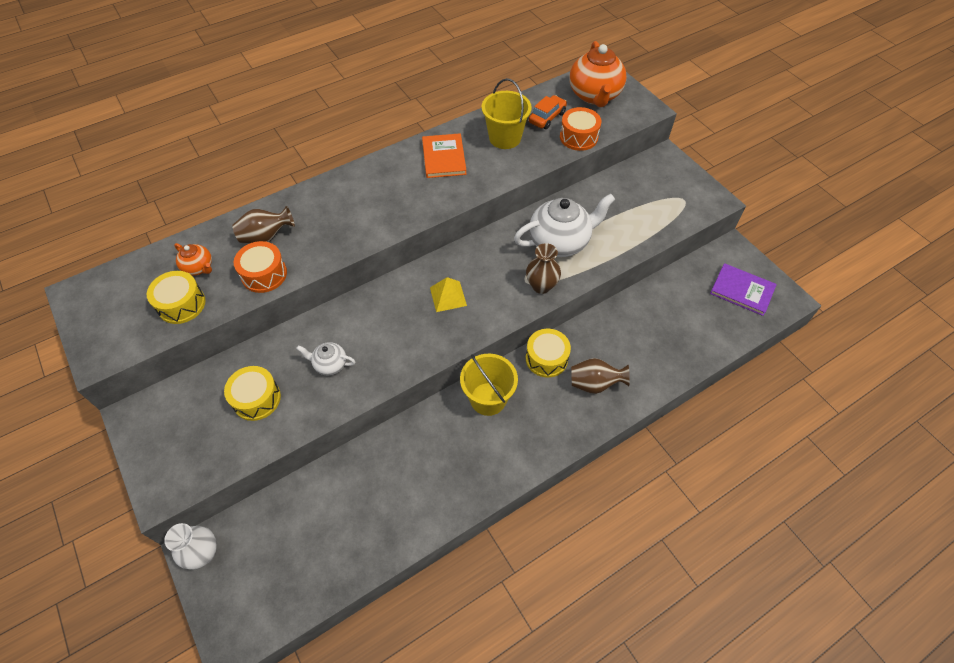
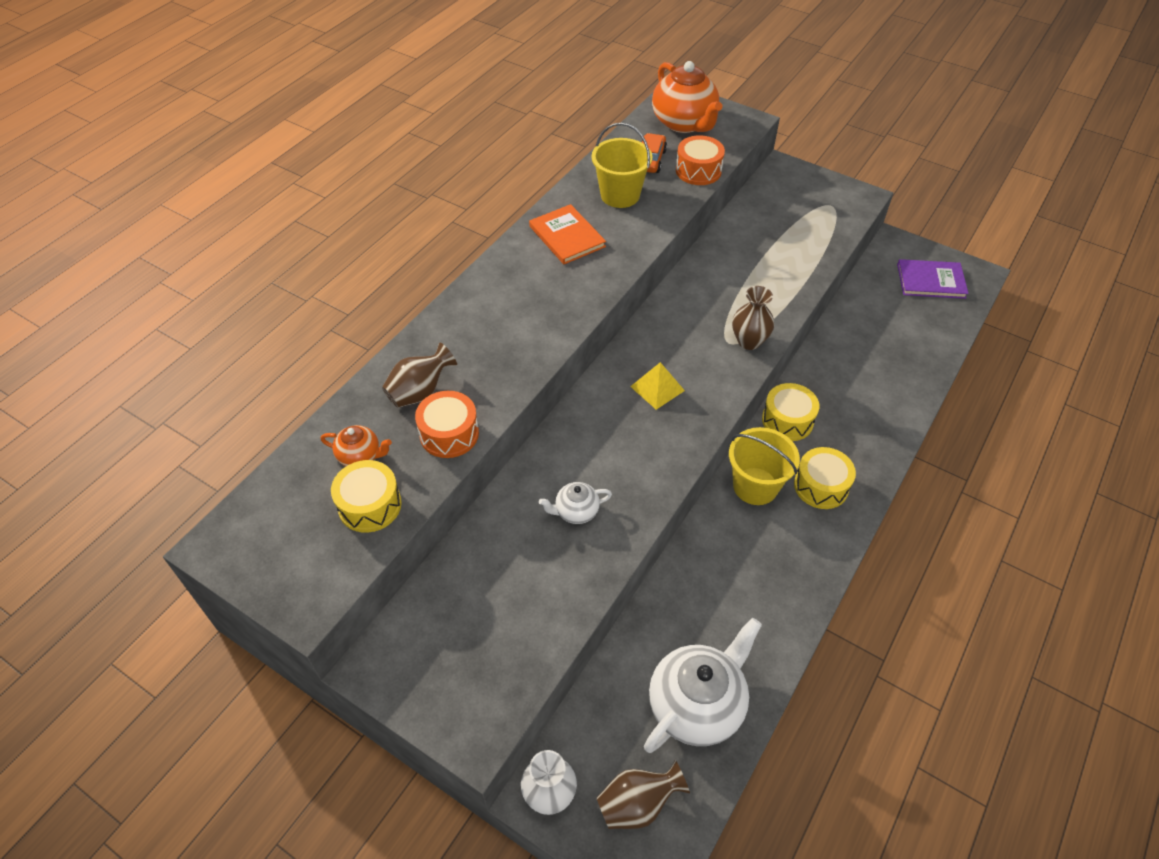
camera: 25 degrees left, 5 degrees down
(256, 399) = (516, 584): yellow drum -> yellow drum (821, 486)
(560, 242) = (736, 290): white teapot -> white teapot (696, 705)
(594, 384) = (853, 427): brown vase -> brown vase (637, 804)

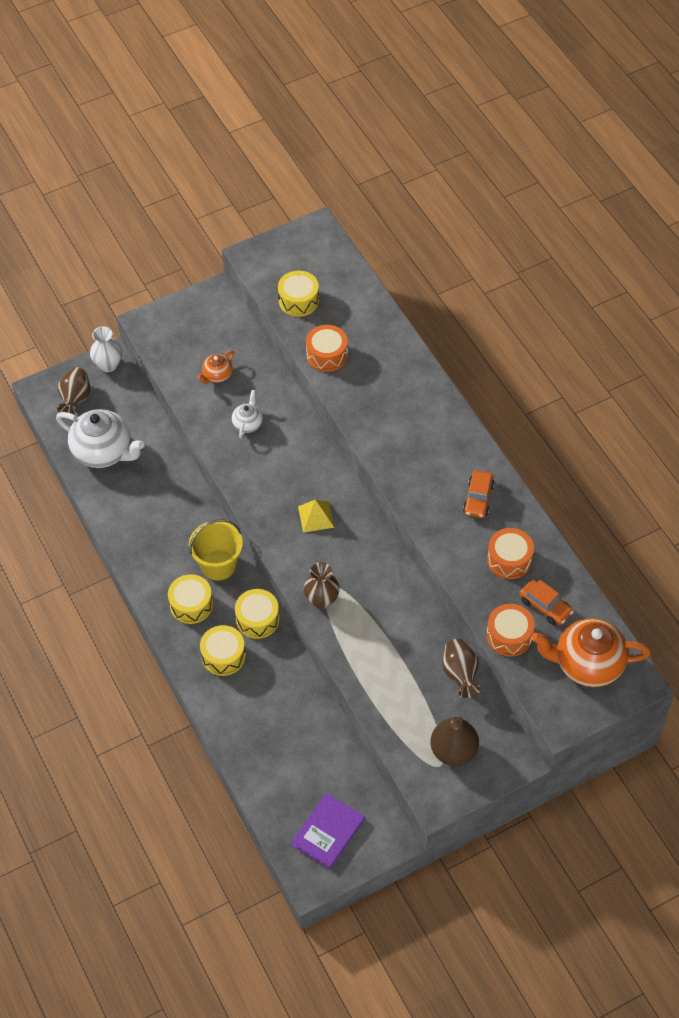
camera: 120 degrees right, 5 degrees up
(360, 456) = (339, 307): orange teapot -> orange teapot (217, 375)
(420, 392) = (372, 352): brown vase -> brown vase (460, 674)
(567, 236) = (478, 499): orange book -> orange car
(620, 195) = (509, 559): yellow bucket -> orange drum
(696, 705) = (103, 452): white teapot -> white teapot turned 45 degrees counterclockwise
(810, 202) = (453, 751): none -> brown pear
(850, 428) = (223, 656): none -> yellow drum

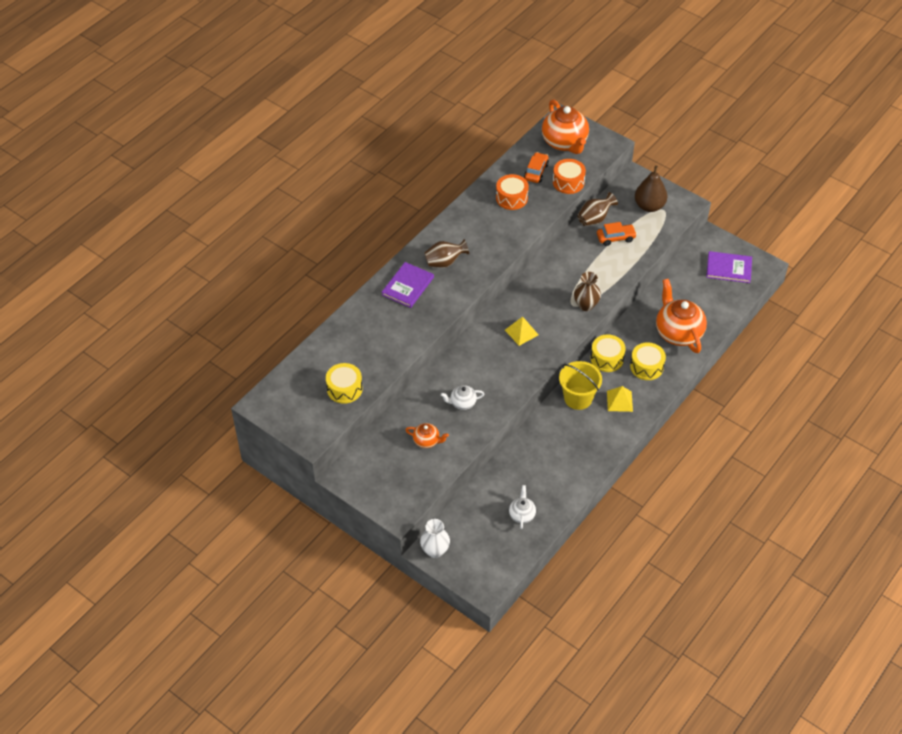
camera: 115 degrees left, 5 degrees down
(75, 399) = (482, 558): brown vase -> brown vase (445, 262)
(103, 452) = (522, 514): white teapot -> white teapot, size x0.49
(191, 605) = (619, 401): yellow drum -> yellow pyramid
(255, 715) = (678, 333): none -> orange teapot
(327, 355) = (390, 351): orange drum -> none
(414, 401) = (408, 286): none -> purple book
(478, 499) = (472, 227): orange car -> orange car (615, 238)

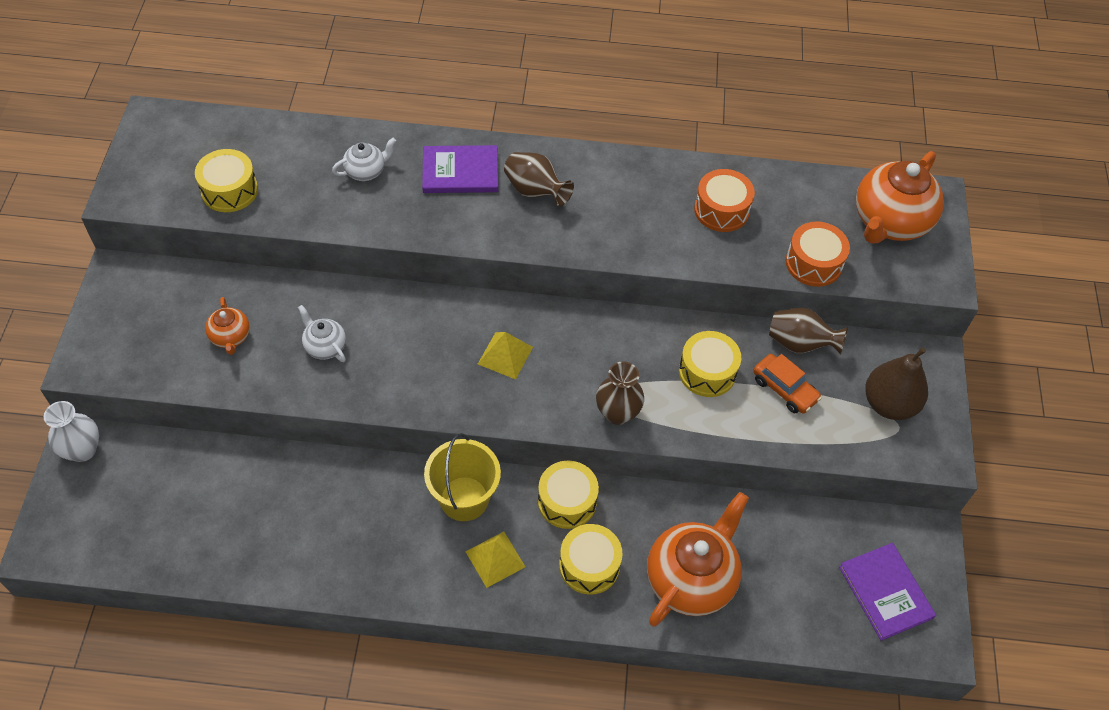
camera: 55 degrees right, 5 degrees up
(522, 514) = (201, 528): white teapot -> white teapot (366, 171)
(536, 172) = (799, 214): orange car -> none
(586, 260) = (707, 372): none -> yellow drum

